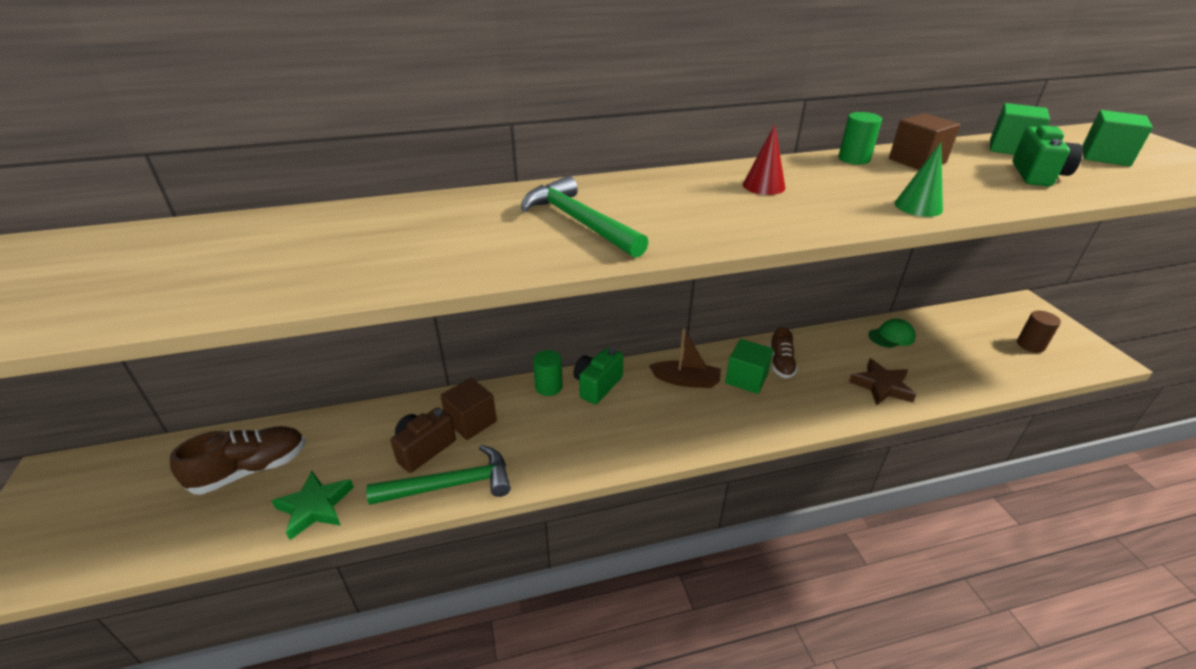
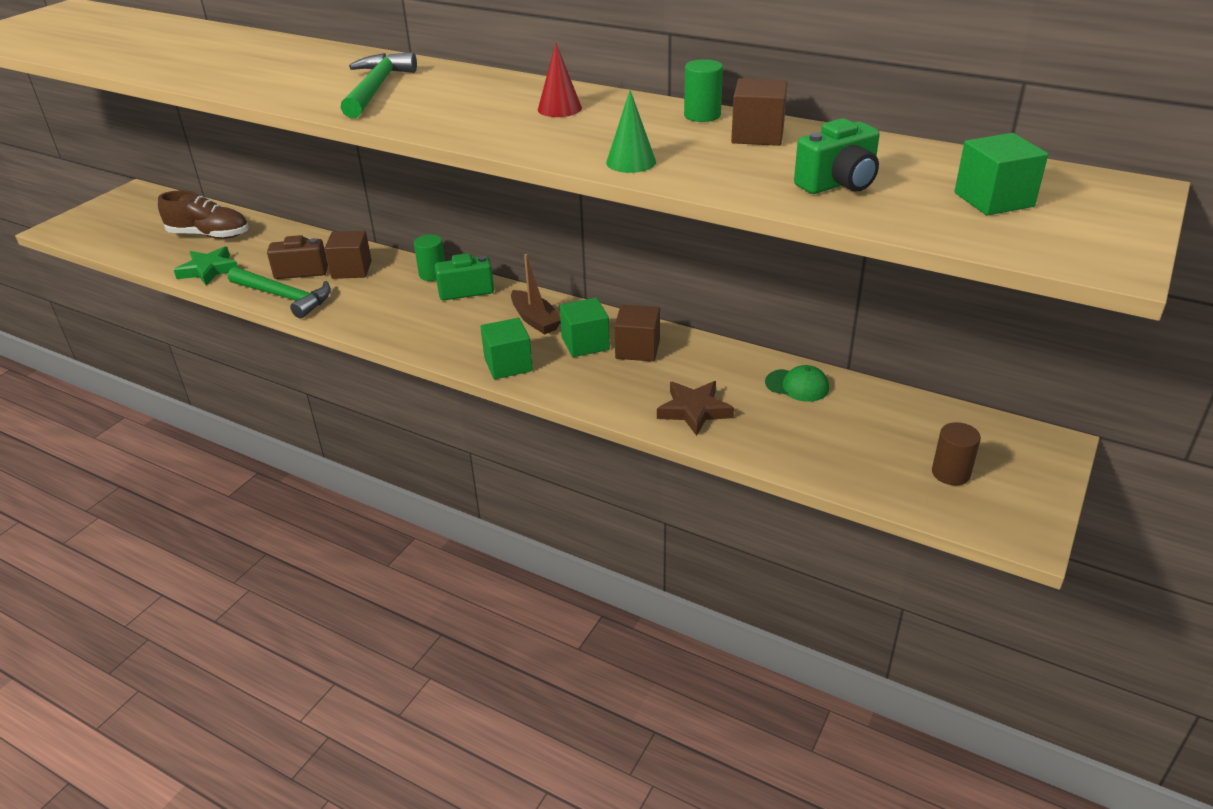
camera: 45 degrees right, 0 degrees up
(781, 364) = (637, 349): brown shoe -> brown cube
(1010, 148) = (904, 158): green cube -> green cube (508, 365)

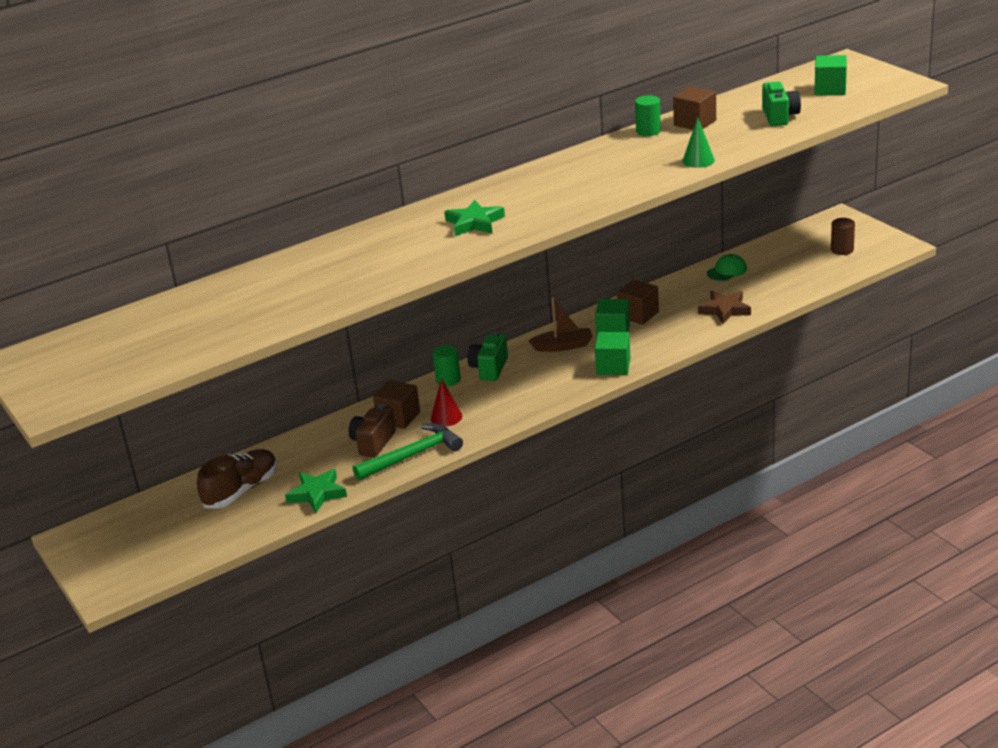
camera: 60 degrees left, 5 degrees down
(376, 88) = (474, 223): green hammer -> green star
(559, 108) = (589, 168): red cone -> red cone (446, 417)

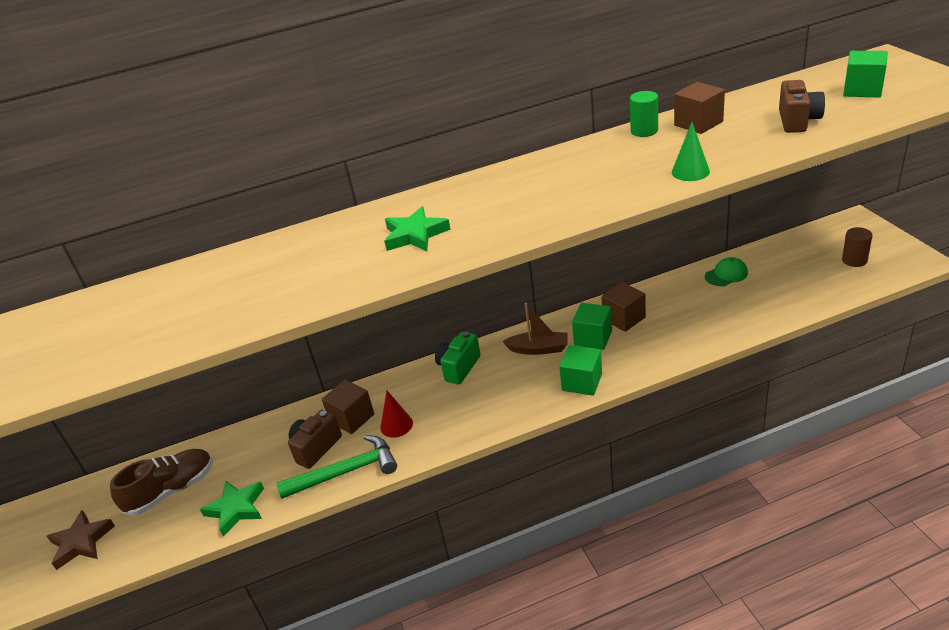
camera: 15 degrees right, 5 degrees up
(448, 380) = (415, 376): green cylinder -> none
(724, 310) = (715, 323): brown star -> brown star (81, 542)
(779, 117) = (798, 121): green camera -> brown camera

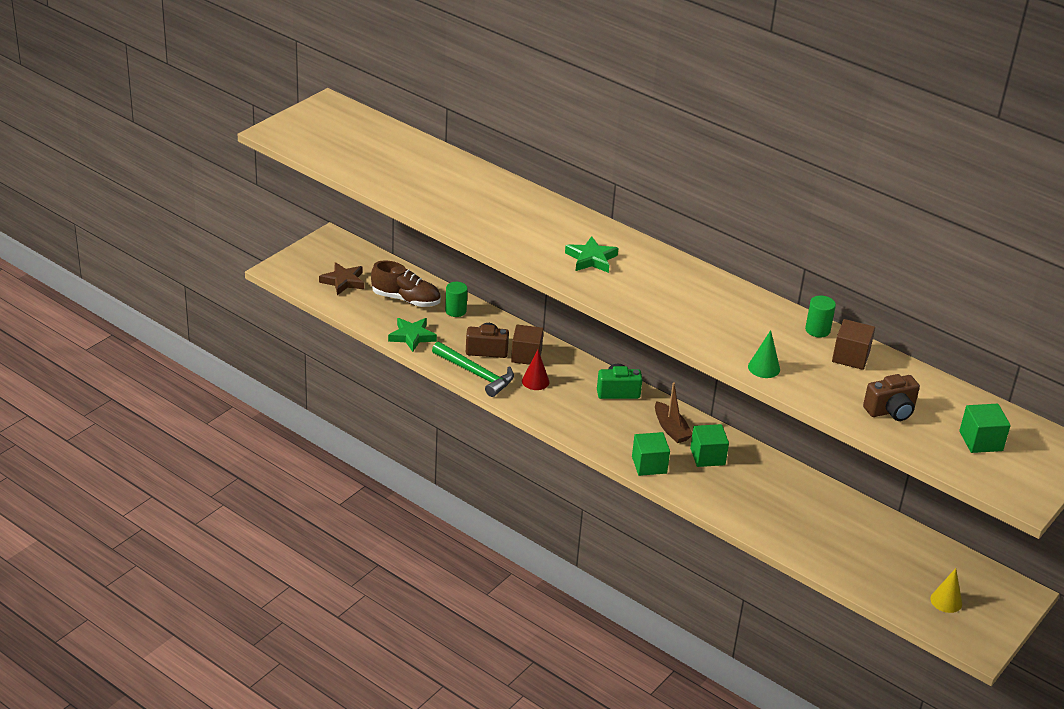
camera: 50 degrees right, 0 degrees up
(232, 452) = (455, 311): none -> green cylinder
(624, 318) = (746, 468): brown cube -> none
(726, 274) = (858, 518): green cap -> none
(854, 260) = (946, 601): brown cylinder -> yellow cone

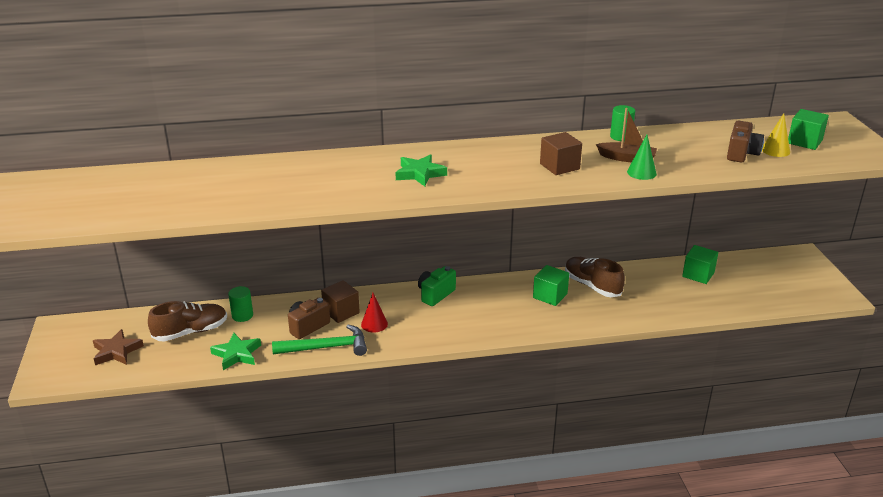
camera: 45 degrees left, 5 degrees down
(649, 465) = (529, 325): green cube -> green cube (698, 274)
(671, 429) = (503, 294): brown boat -> brown boat (627, 158)
(758, 474) = (592, 286): none -> brown shoe
(850, 357) = (665, 140): brown cube -> brown cube (559, 166)
(946, 601) = (787, 284): yellow cone -> yellow cone (775, 150)

